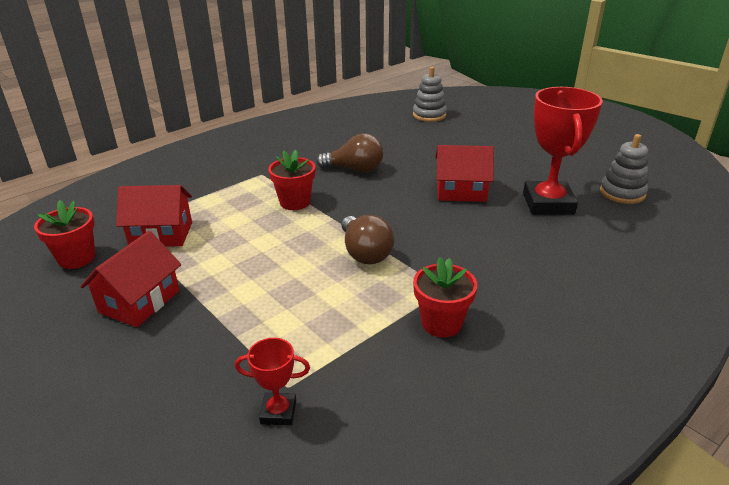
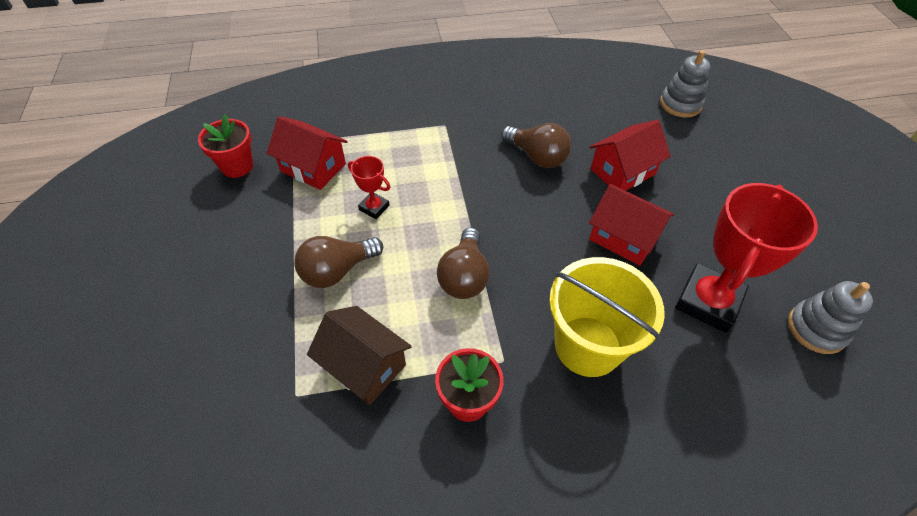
camera: 30 degrees right, 20 degrees up
(139, 301) = (251, 239): red house -> red house (622, 171)
(249, 290) = (337, 271): none -> brown light bulb
(278, 412) = (271, 417): red trophy -> red trophy (374, 208)
(295, 202) = (448, 178): red flower pot -> none
(333, 339) = (364, 366): none -> brown house
(496, 256) = (587, 346): none -> yellow bucket

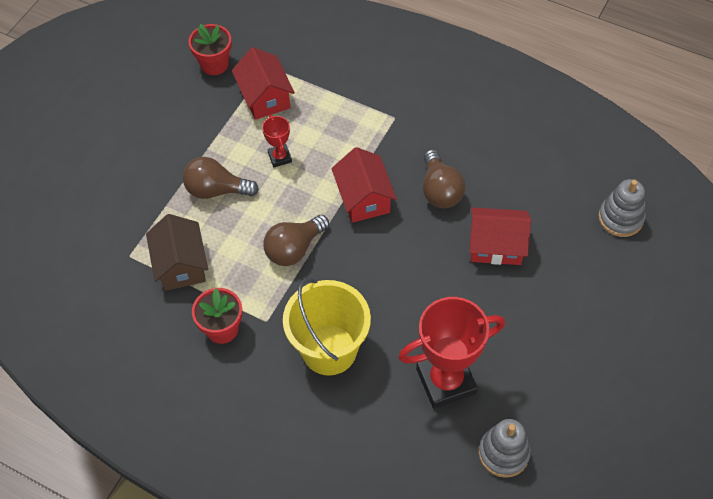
camera: 40 degrees right, 5 degrees up
(623, 238) = (436, 296): red house -> red house (363, 198)

